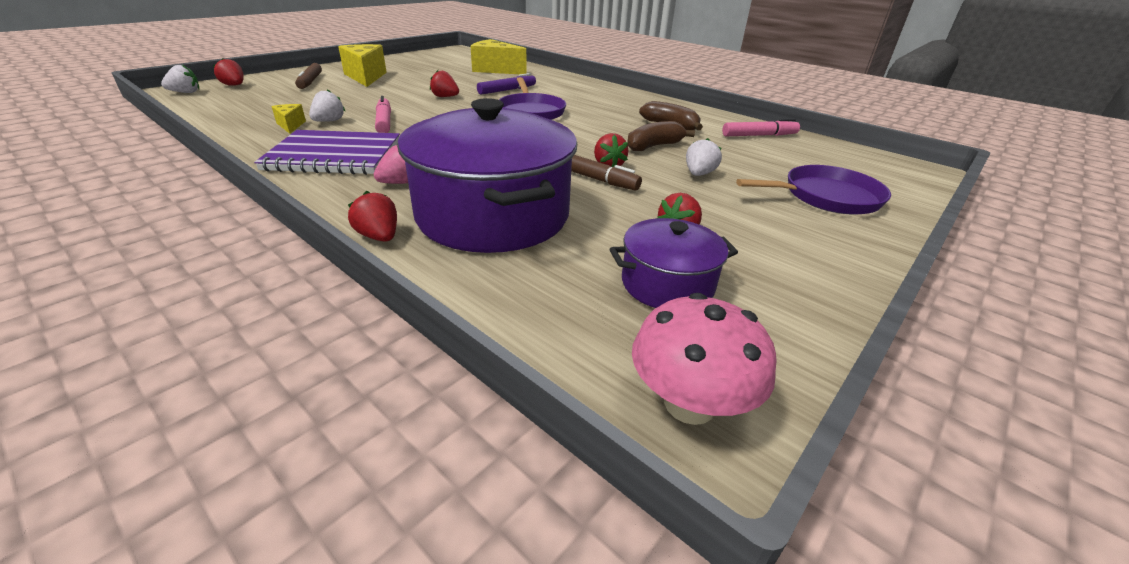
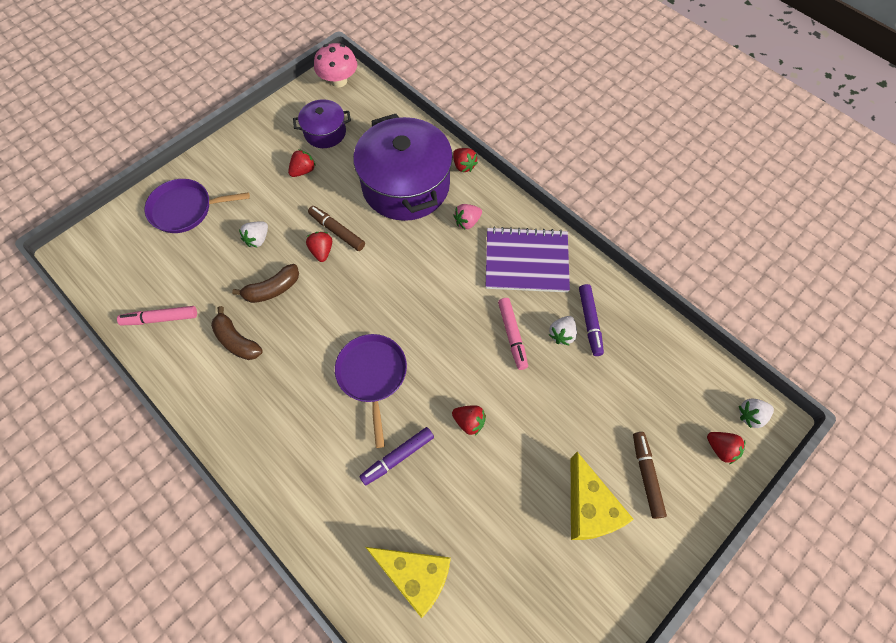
camera: 175 degrees left, 30 degrees up
(290, 125) = (590, 322): yellow cheese -> purple marker

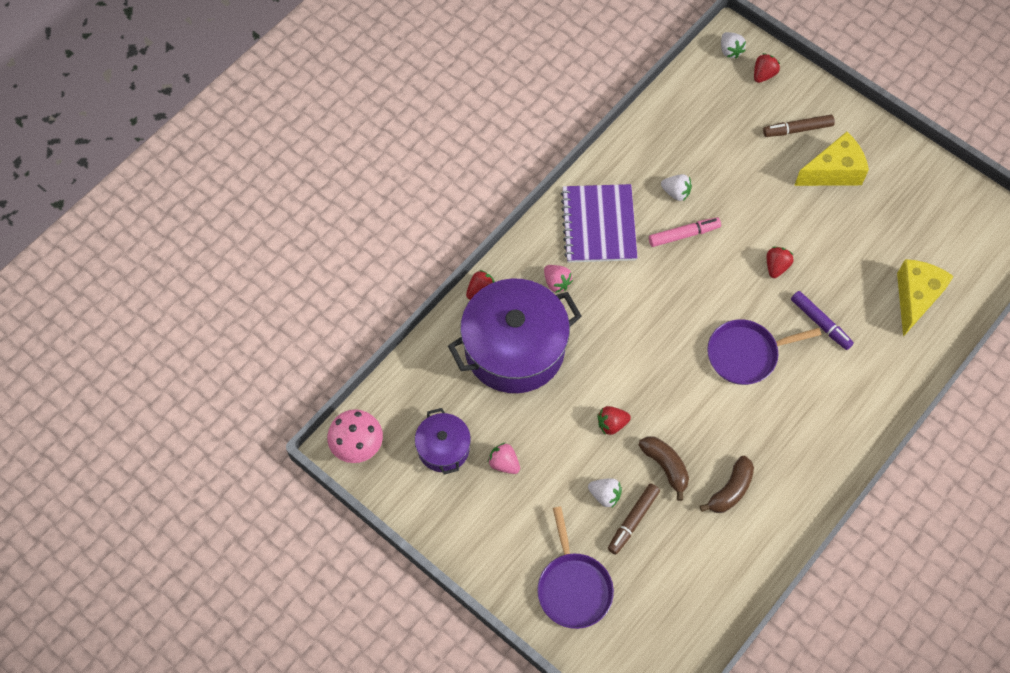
camera: 95 degrees left, 0 degrees up
(160, 319) = (718, 576): pink marker -> none
(303, 171) = (504, 463): red strawberry -> pink strawberry
(337, 231) = (584, 412): brown marker -> brown marker (633, 521)
(590, 322) = (659, 169): purple marker -> none

